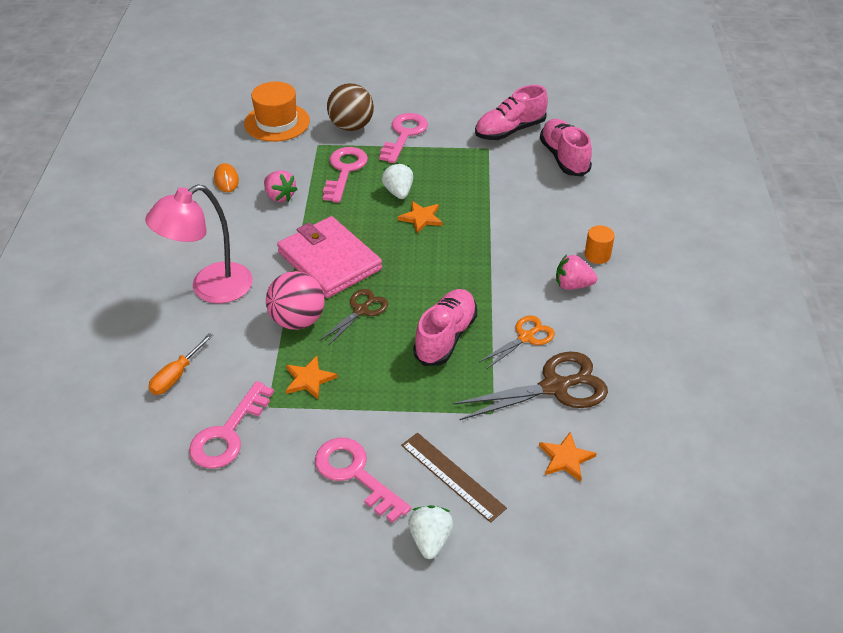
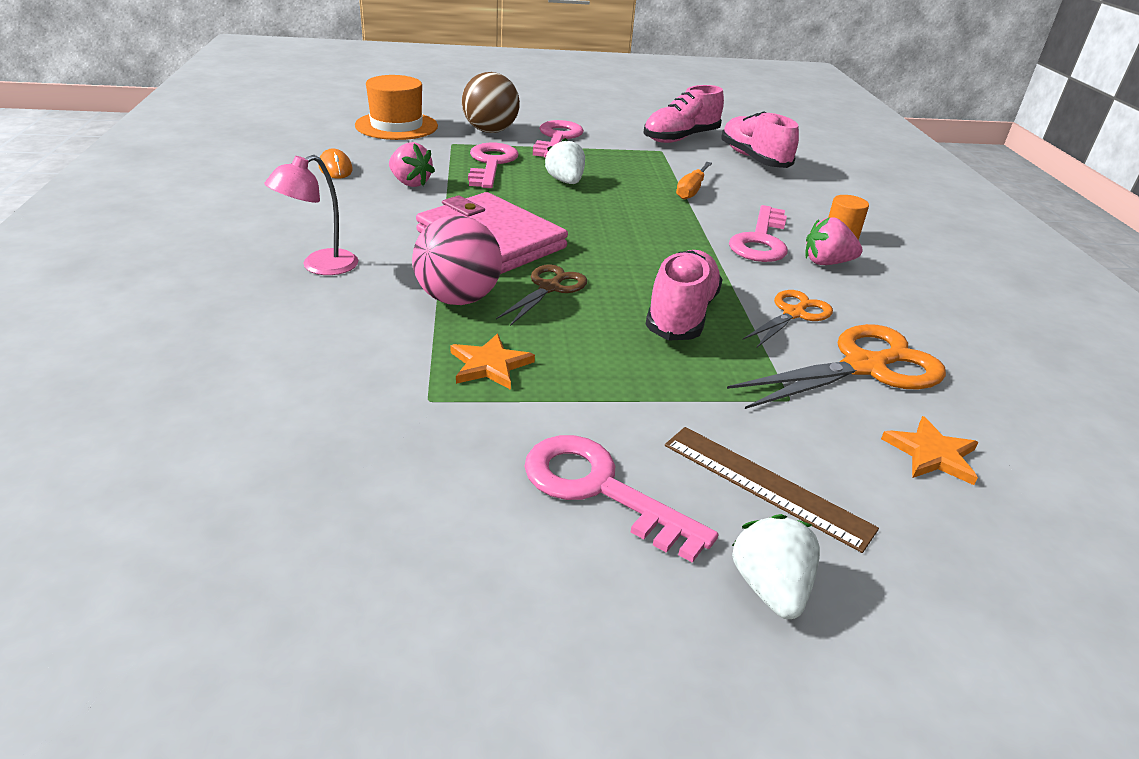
camera: 10 degrees left, 10 degrees down
(176, 375) = (268, 364): orange screwdriver -> orange screwdriver (691, 190)
(210, 289) = (320, 266): pink lamp -> pink lamp, size x0.60
(228, 433) = (363, 439): pink key -> pink key (761, 240)
(421, 218) = (602, 203): orange star -> none
(555, 387) = (864, 367): brown scissors -> orange scissors

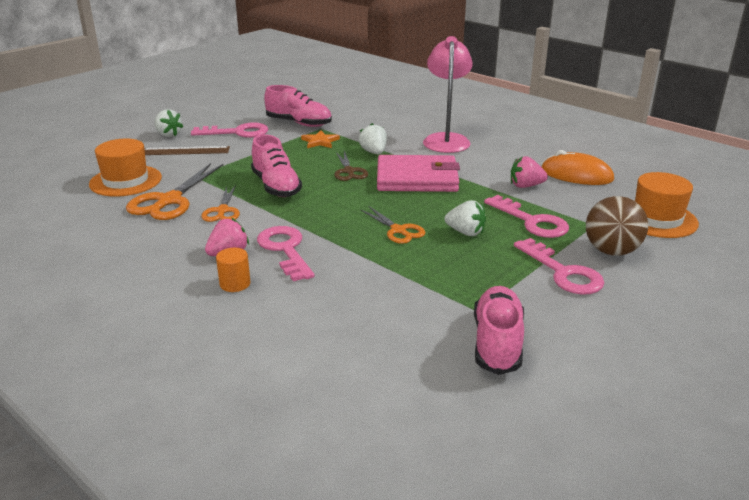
camera: 140 degrees right, 5 degrees down
(320, 266) = (446, 139): pink lamp -> pink lamp, size x1.67
(335, 168) = (576, 175): orange mouse -> orange mouse, size x1.72
(458, 299) = (374, 152): pink ball -> white strawberry
(622, 208) = (398, 230): none -> orange scissors
(691, 190) = (384, 272): orange screwdriver -> none
(753, 159) = (396, 352): pink shoe -> pink shoe (299, 123)
(932, 454) = (125, 181): orange star -> orange hat

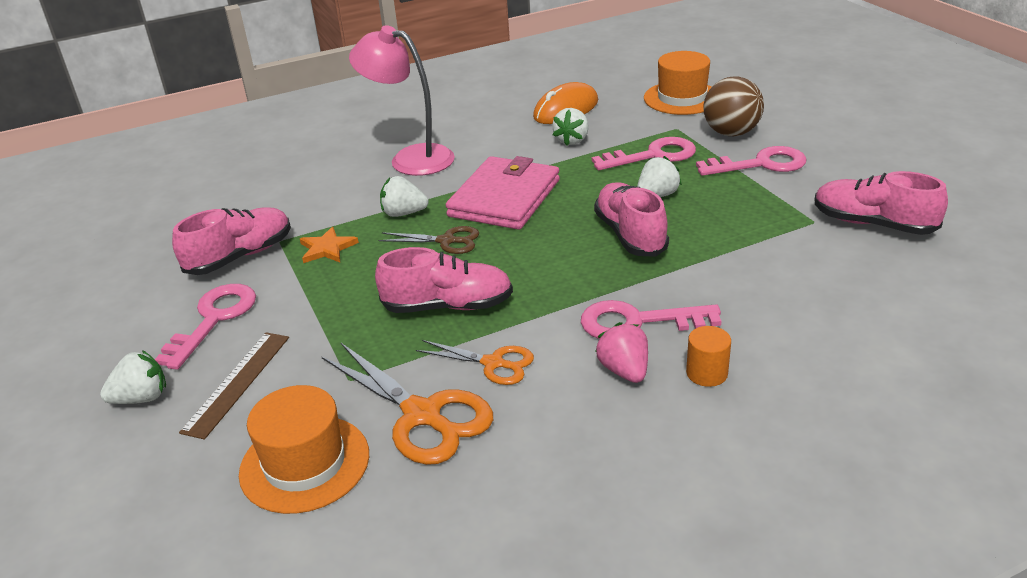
camera: 65 degrees left, 5 degrees up
(398, 230) = (630, 235): orange scissors -> pink shoe
(525, 186) = (572, 140): pink strawberry -> white strawberry

